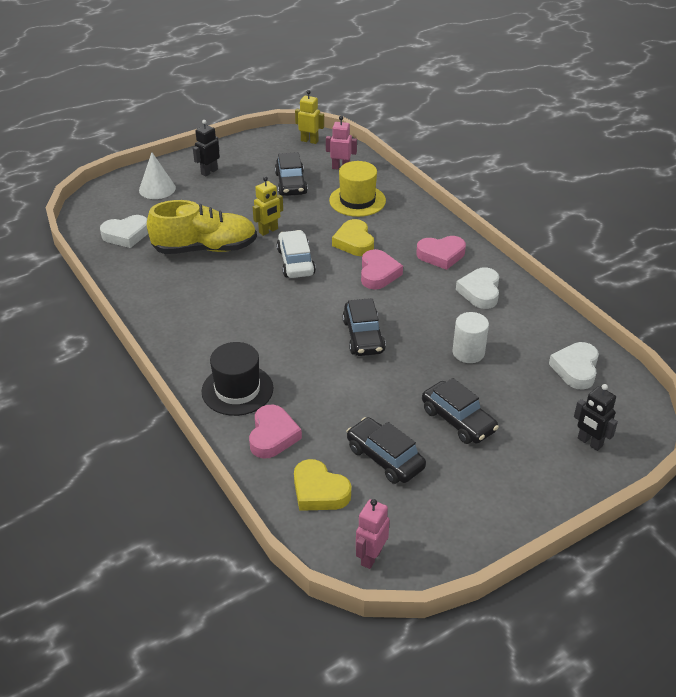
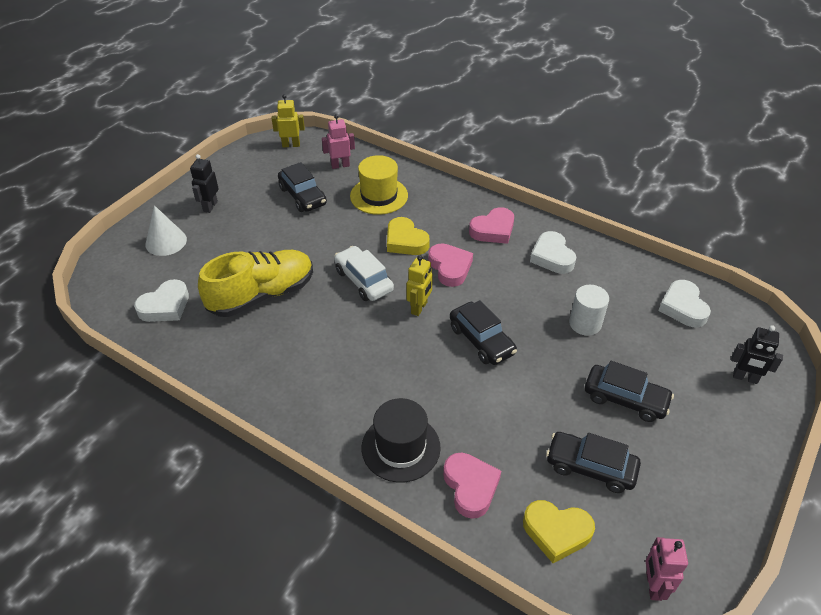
camera: 25 degrees left, 5 degrees up
(268, 231) = (314, 254): yellow robot -> yellow robot (419, 308)

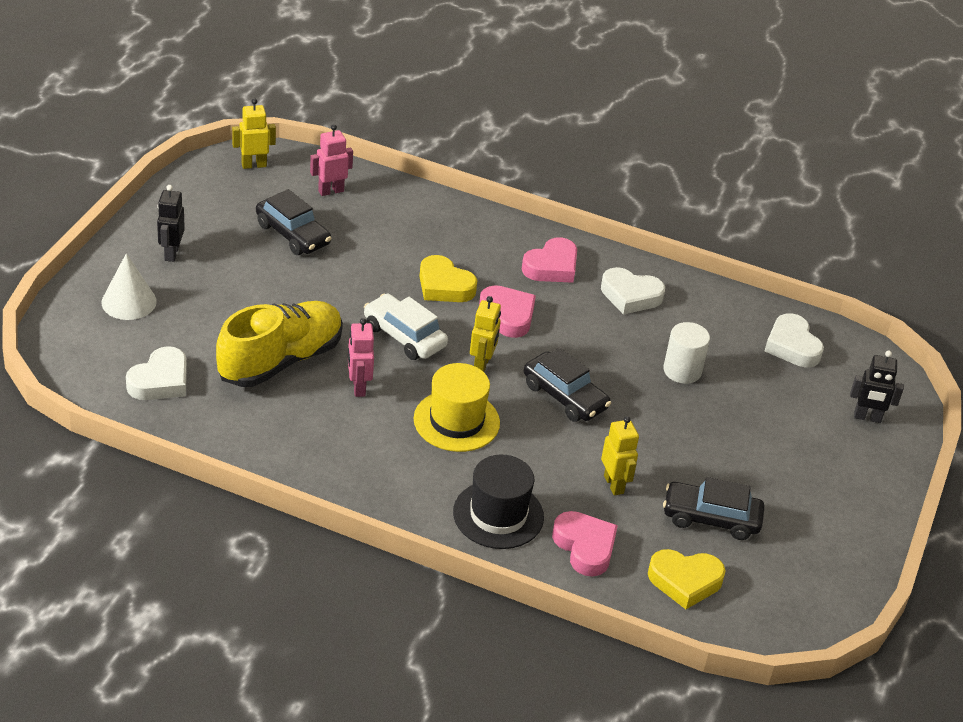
camera: 15 degrees left, 5 degrees down
(379, 196) = (394, 229): yellow hat -> yellow hat (456, 421)
(508, 426) = (614, 484): none -> yellow robot
(552, 257) = (630, 296): white heart -> white heart turned 45 degrees counterclockwise
(625, 399) = (739, 448): black car -> none
(653, 586) = (790, 620): pink robot -> pink robot (358, 387)

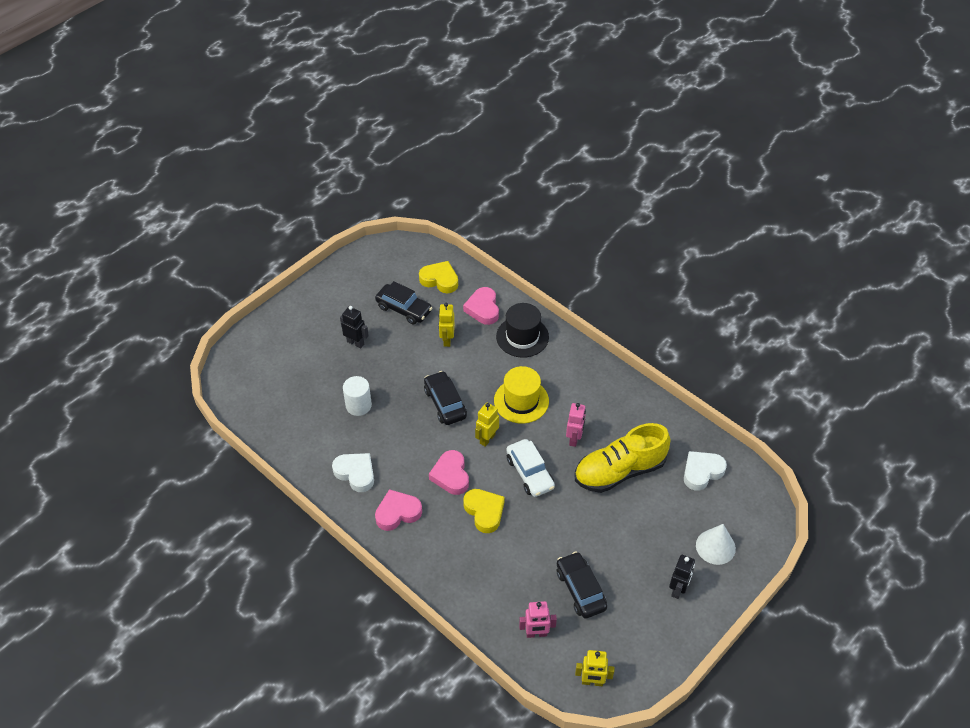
camera: 155 degrees left, 10 degrees up
(792, 346) = (273, 408): white heart -> none
(867, 417) = (266, 348): black robot -> black robot (355, 343)

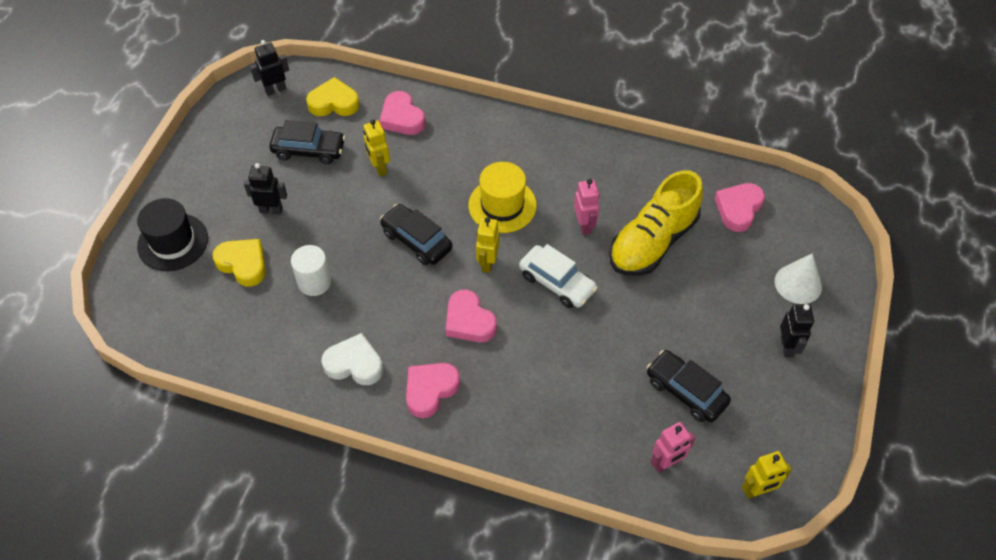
camera: 25 degrees left, 5 degrees up
(403, 255) = (275, 90): none -> black robot
(484, 512) = (530, 347): yellow heart -> yellow heart (243, 264)
(522, 337) = (464, 133): black hat -> black hat (173, 242)
(702, 472) = (738, 209): white heart -> pink heart

